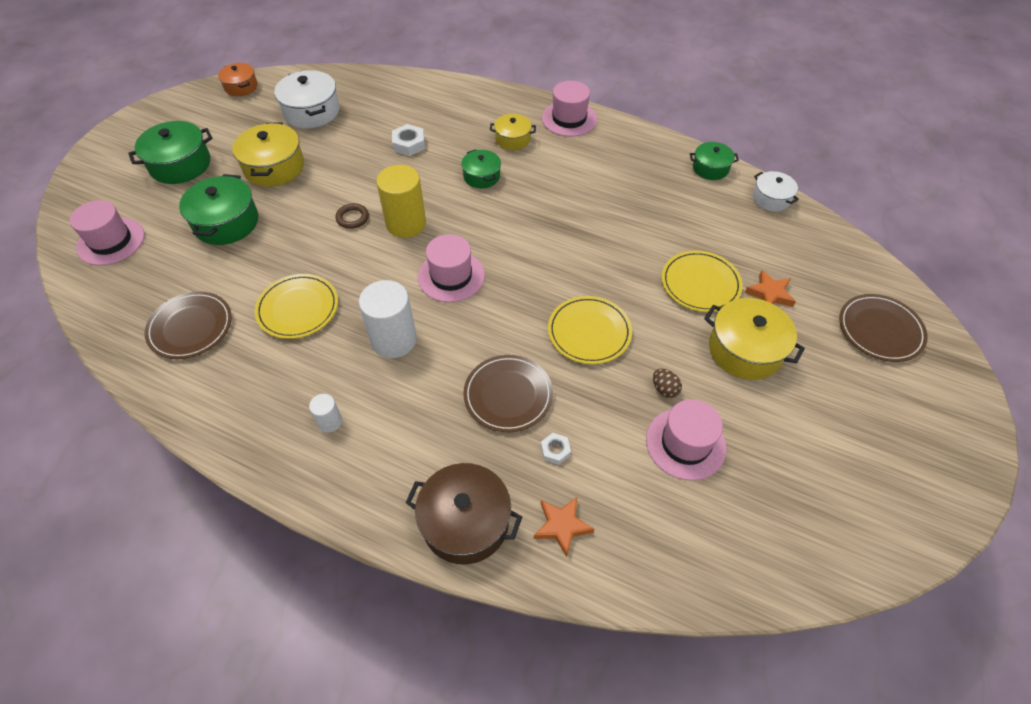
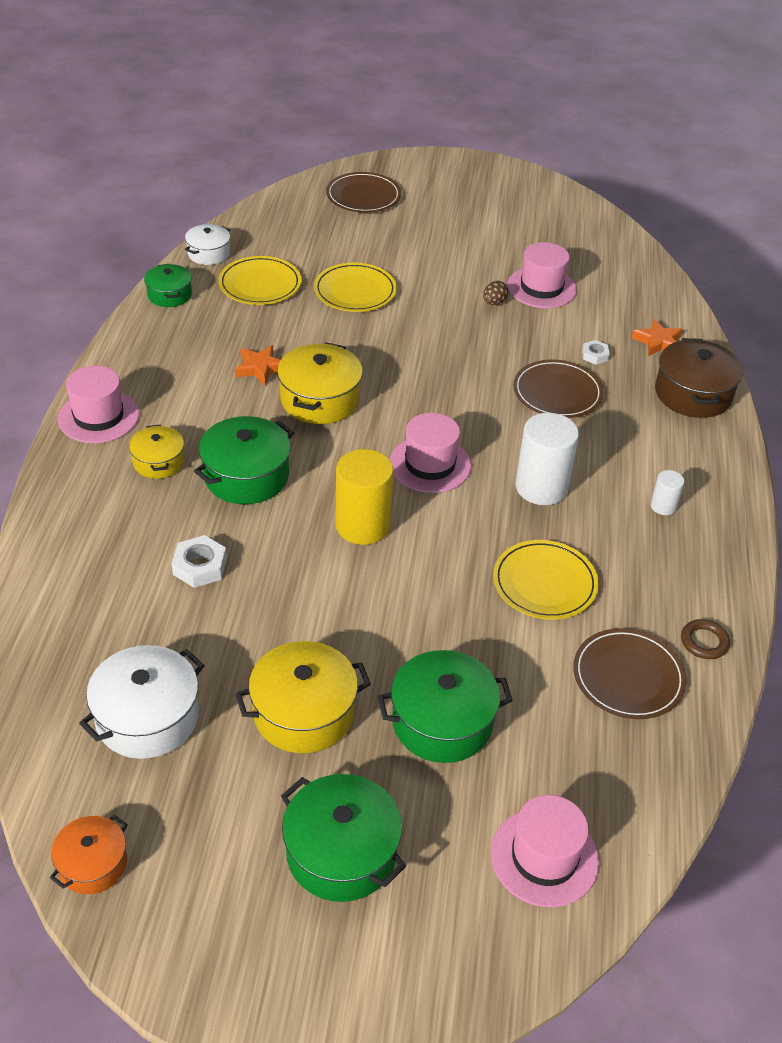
camera: 110 degrees left, 10 degrees down
(352, 218) = (374, 581): brown ring -> brown ring (704, 642)
(481, 176) = (246, 476): green pot -> green pot, size x1.65
(589, 332) = (454, 353): yellow plate -> yellow plate (260, 284)
(745, 350) = (424, 262): yellow pot -> yellow pot (320, 399)
(769, 294) = (349, 251): orange star -> orange star (260, 368)

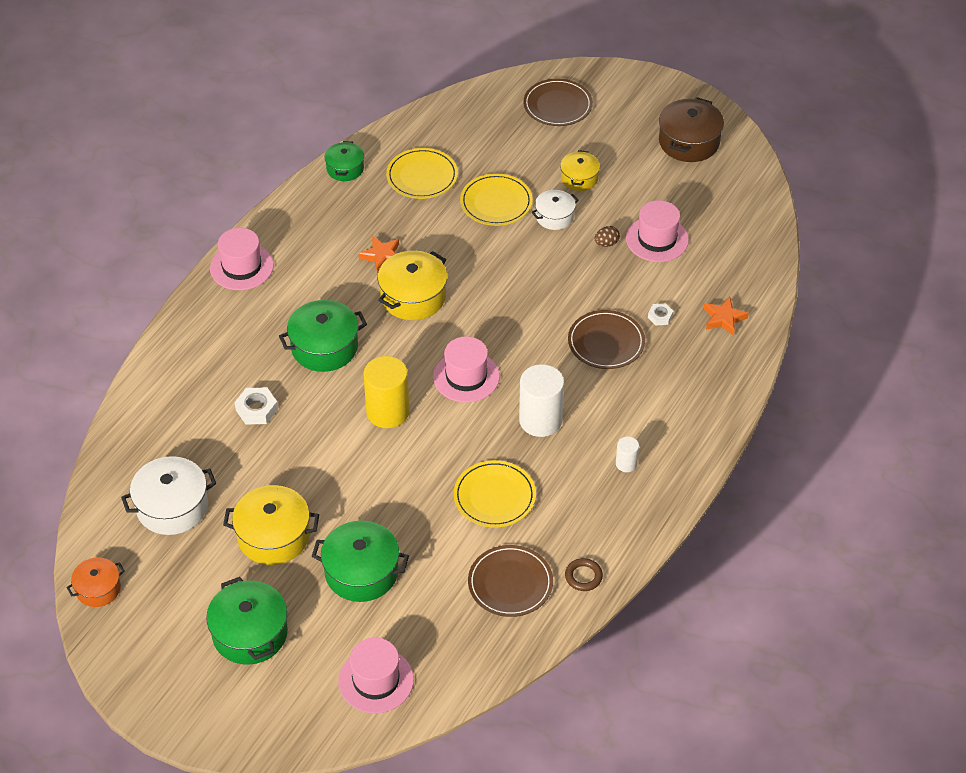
camera: 25 degrees right, 5 degrees up
(158, 462) = (267, 317): yellow pot -> yellow pot (579, 178)
(208, 253) = (395, 135): white pot -> white pot (554, 216)
(693, 394) = (720, 374): brown pot -> brown pot (689, 142)

